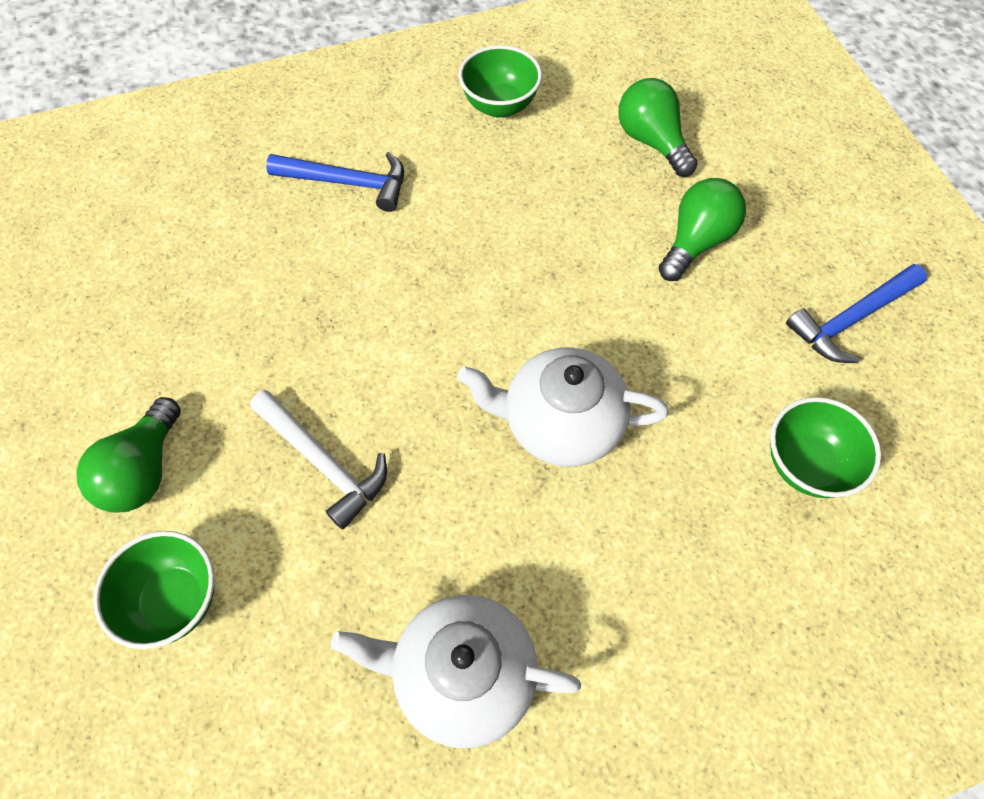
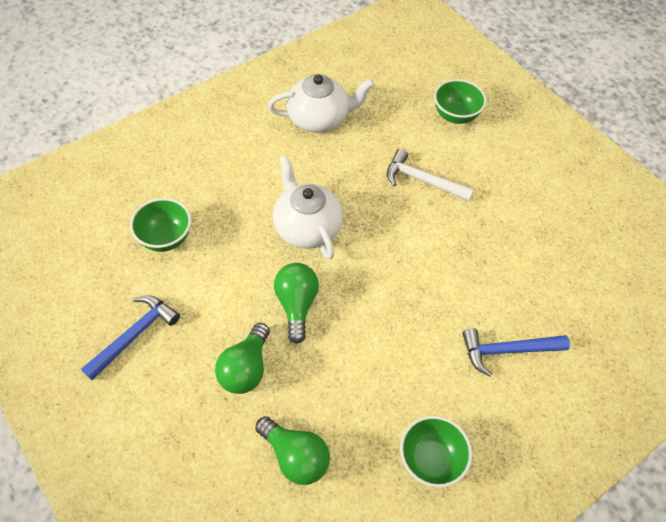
camera: 160 degrees right, 5 degrees down
(143, 471) = (507, 157): green light bulb -> green light bulb (296, 305)
(560, 423) = (307, 227): white teapot -> white teapot turned 105 degrees counterclockwise

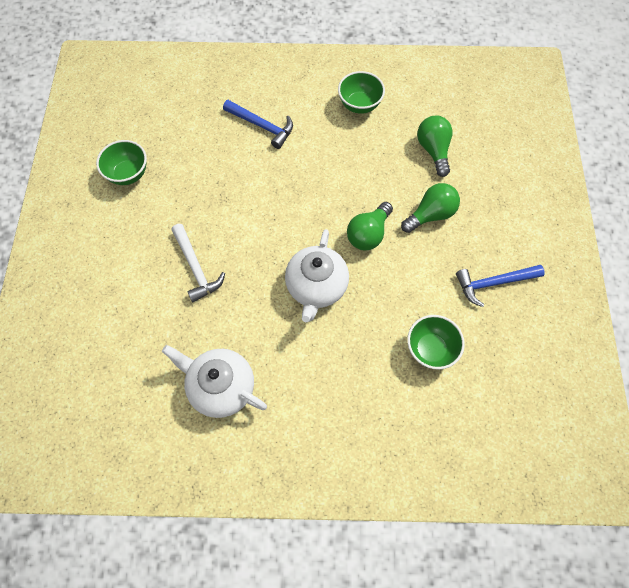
camera: 140 degrees left, 10 degrees up
(455, 115) = (108, 308): green bowl -> green bowl (128, 174)

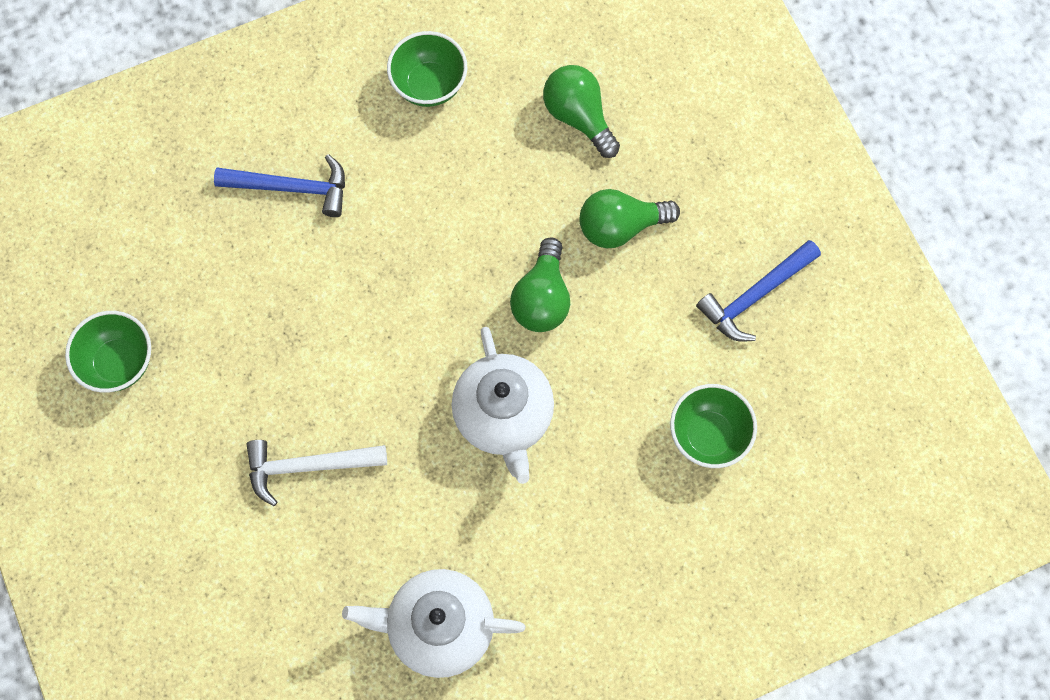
camera: 25 degrees left, 5 degrees up
(196, 267) = (308, 466): white hammer -> white hammer turned 135 degrees clockwise
(430, 214) = (620, 226): green light bulb -> green light bulb turned 135 degrees counterclockwise

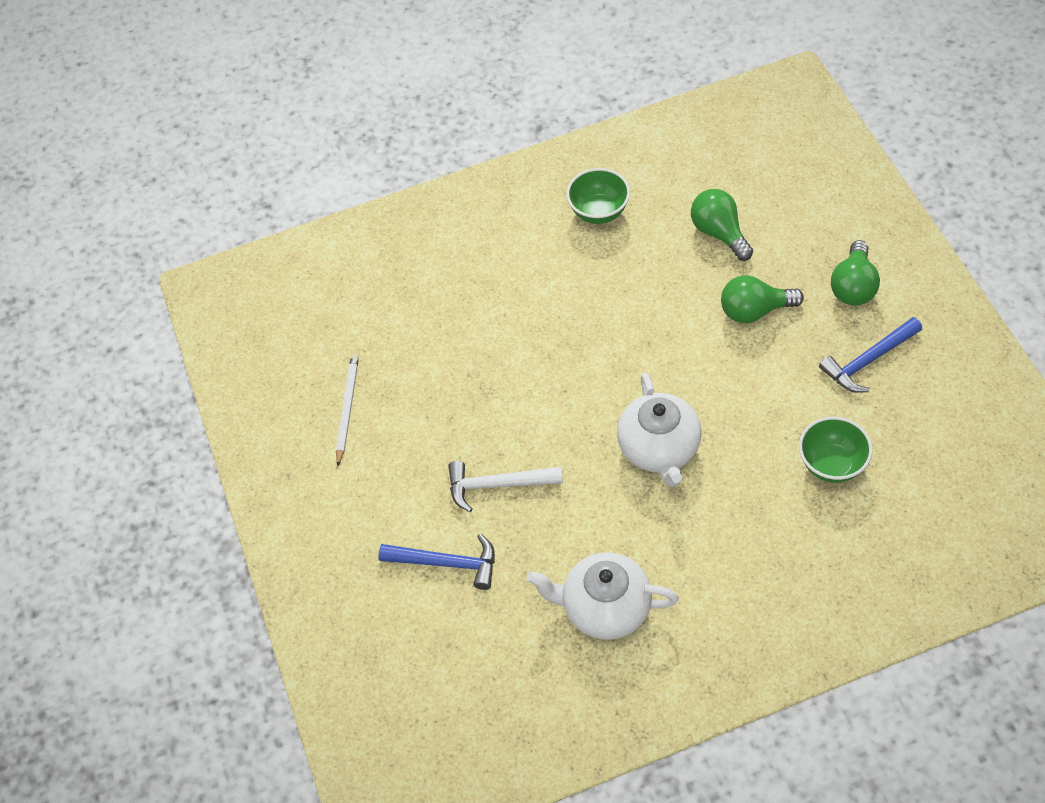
camera: 10 degrees right, 15 degrees down
(119, 362) = (347, 408): green bowl -> white pencil
(291, 187) = (488, 284): blue hammer -> blue hammer (446, 563)
(542, 298) = (690, 363): green light bulb -> green light bulb (853, 286)

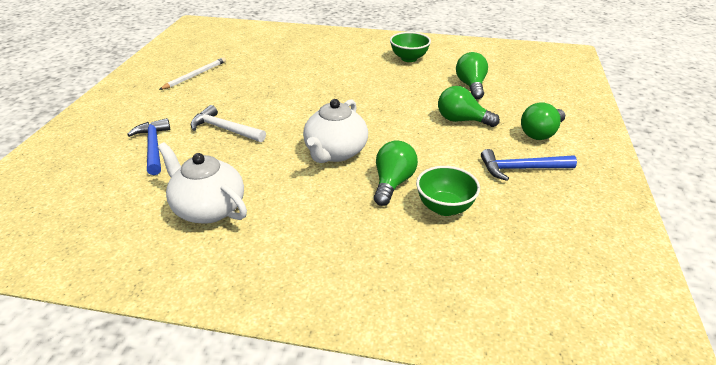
camera: 25 degrees right, 20 degrees down
(446, 563) = (153, 147): blue hammer -> blue hammer turned 150 degrees counterclockwise
(757, 460) = (392, 183): none -> green light bulb

